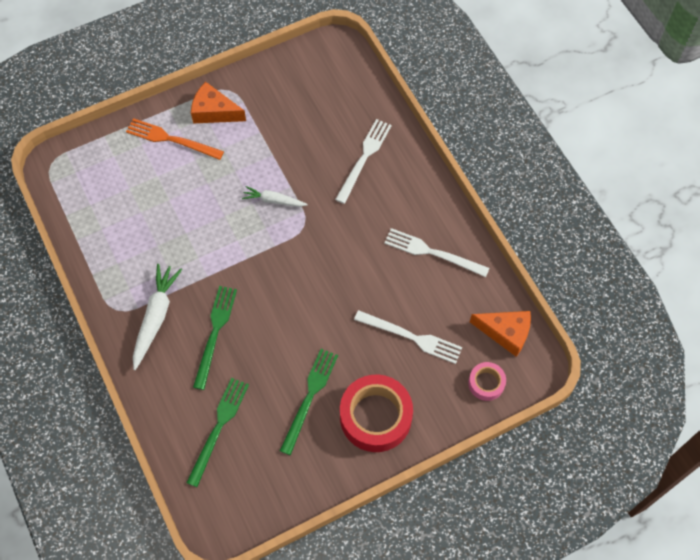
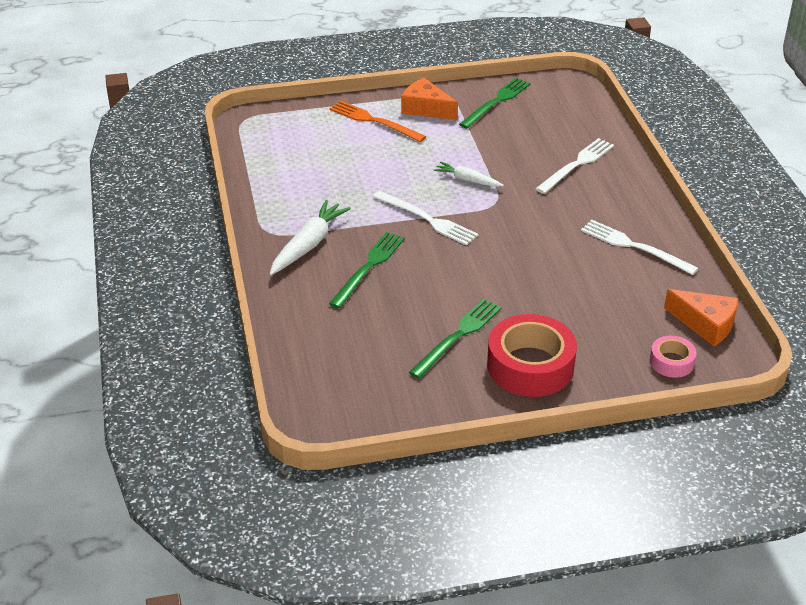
camera: 15 degrees right, 25 degrees down
(218, 427) = (346, 342): green fork -> green fork (496, 102)
(411, 337) = (591, 309): white fork -> white fork (427, 219)

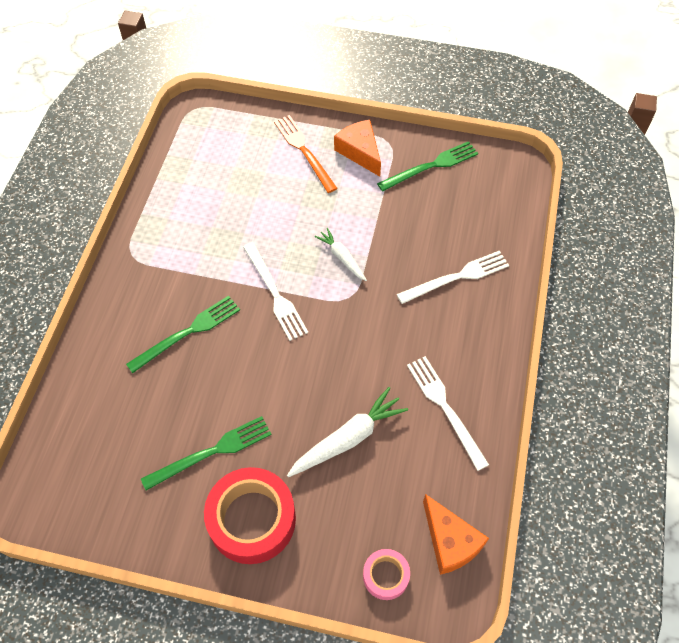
camera: 25 degrees right, 20 degrees up
(308, 245) = (154, 284): white carrot -> white carrot (348, 439)

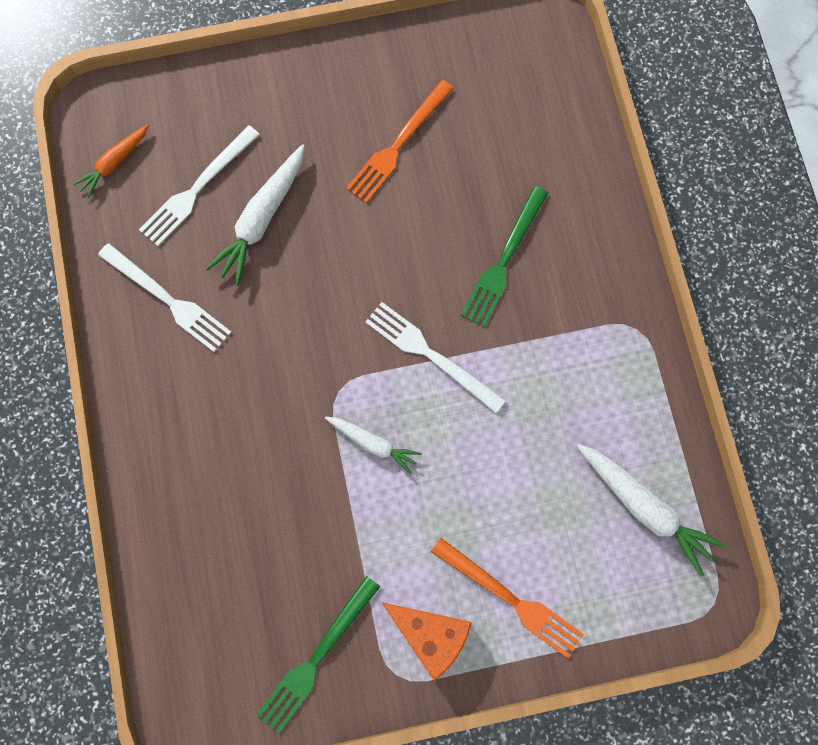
camera: 155 degrees right, 15 degrees up
(198, 163) = (644, 508): none -> white carrot
(211, 452) = (398, 145): green fork -> orange fork
(252, 519) = (321, 100): red tape -> none
(385, 576) = (167, 106): pink tape -> none
(450, 541) = (114, 163): orange cheese -> orange carrot
(457, 277) = (214, 481): white fork -> white fork (197, 188)

